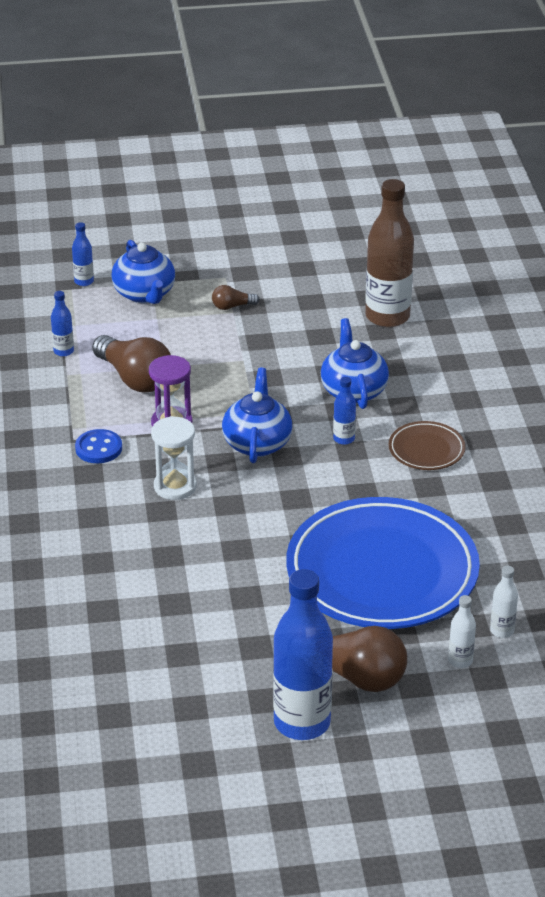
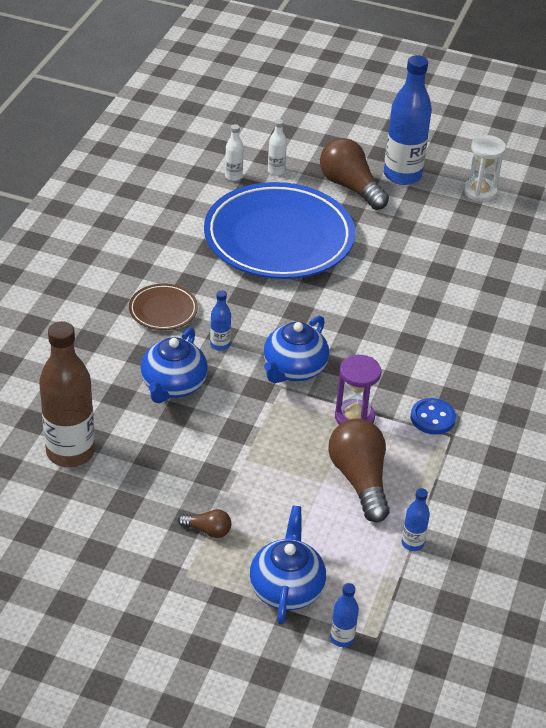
camera: 155 degrees left, 5 degrees up
(175, 486) = (387, 357): white hourglass -> white hourglass (480, 191)

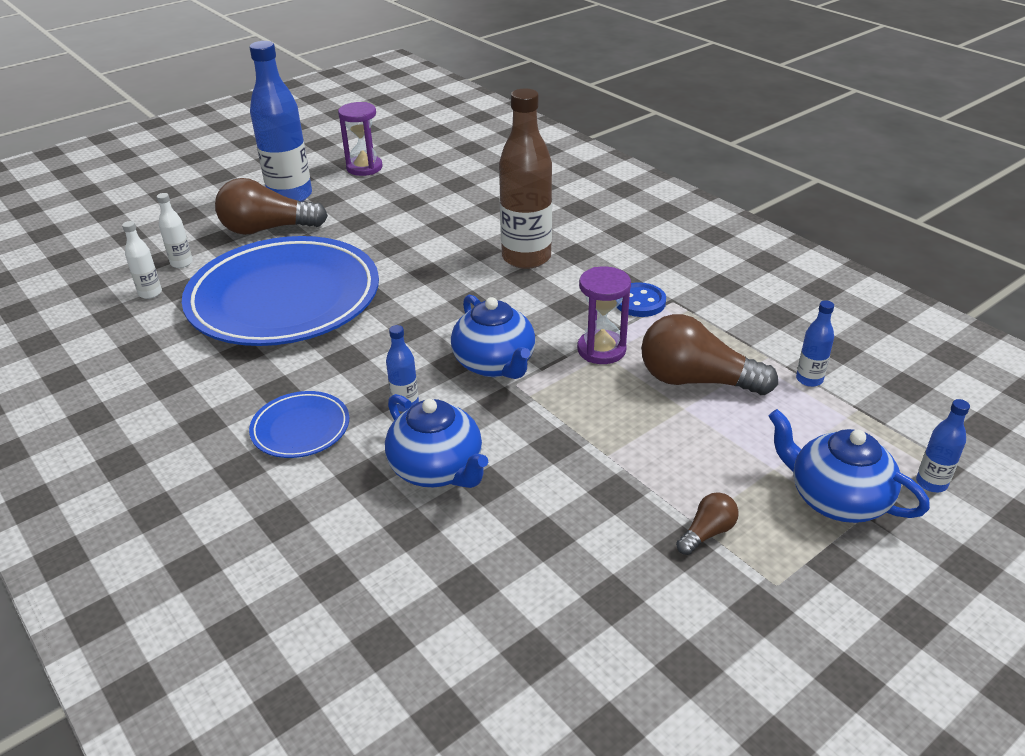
camera: 55 degrees left, 5 degrees down
(70, 452) = (477, 621): brown bottle -> brown bottle (526, 258)
(163, 310) = (300, 428): brown plate -> blue plate
(480, 191) = (364, 168): white hourglass -> purple hourglass

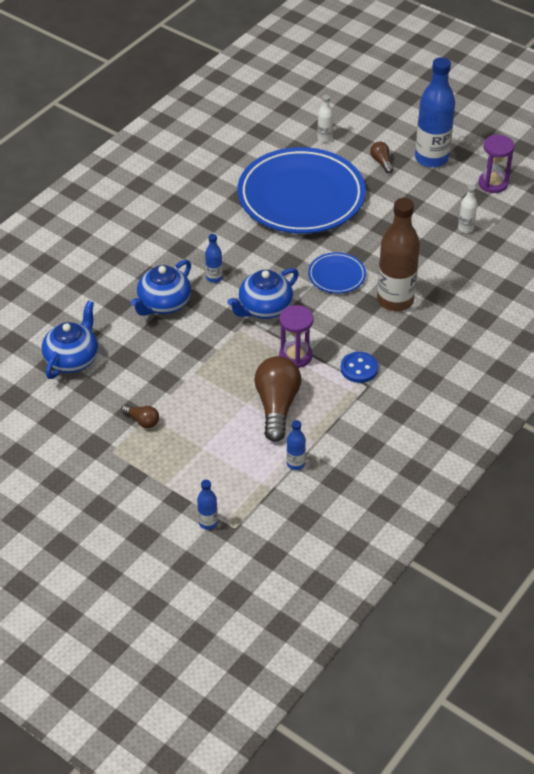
camera: 75 degrees right, 10 degrees up
(150, 293) = (287, 137): white bottle -> white bottle (465, 228)
(267, 229) = (381, 162): brown light bulb -> brown light bulb, size x0.48
(300, 428) = (181, 241): blue plate -> blue plate (336, 275)
(836, 499) = (183, 476): blue teapot -> blue teapot (72, 359)

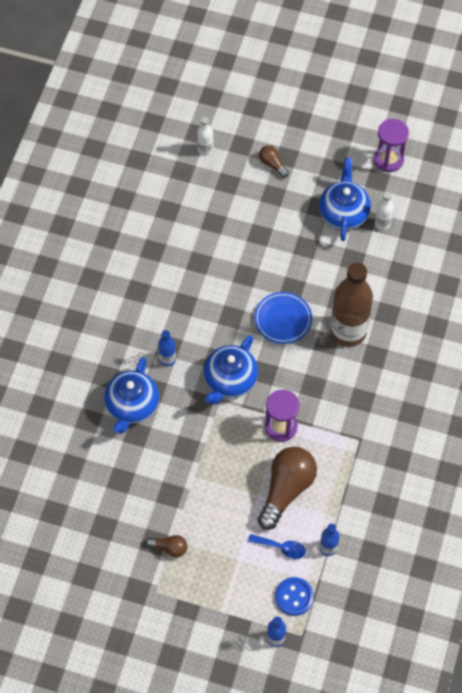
camera: 20 degrees left, 15 degrees up
(72, 359) = (72, 499): blue teapot -> blue teapot (343, 213)
(250, 450) = (281, 547): none -> blue spoon
(277, 406) = (286, 490): brown light bulb -> brown light bulb turned 45 degrees clockwise
(301, 196) = (211, 232): blue plate -> none
(359, 368) = (344, 422): blue button -> blue button (294, 597)
(431, 158) = (319, 145): blue bottle -> none

